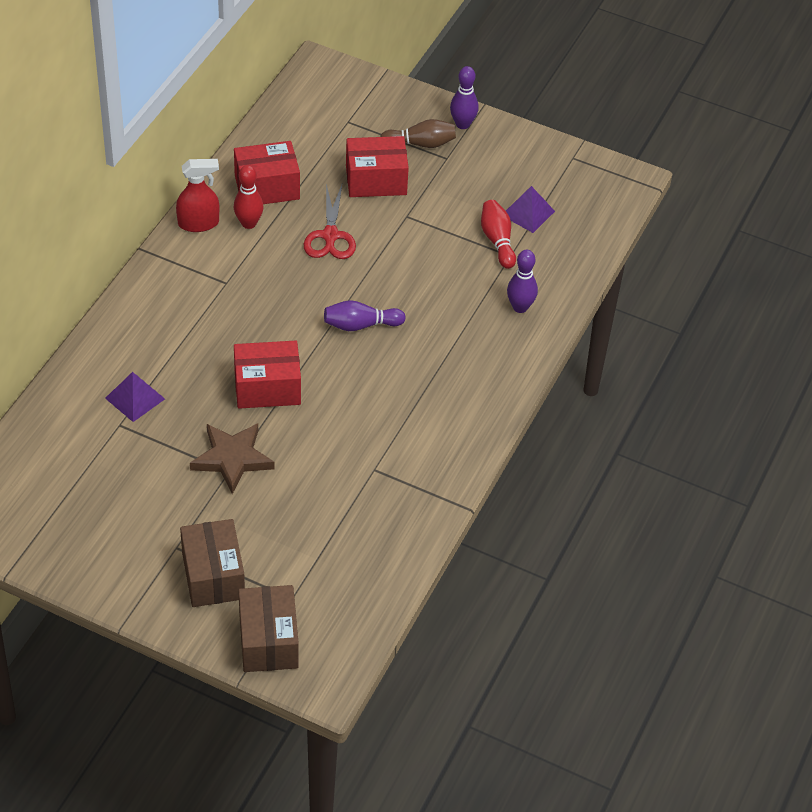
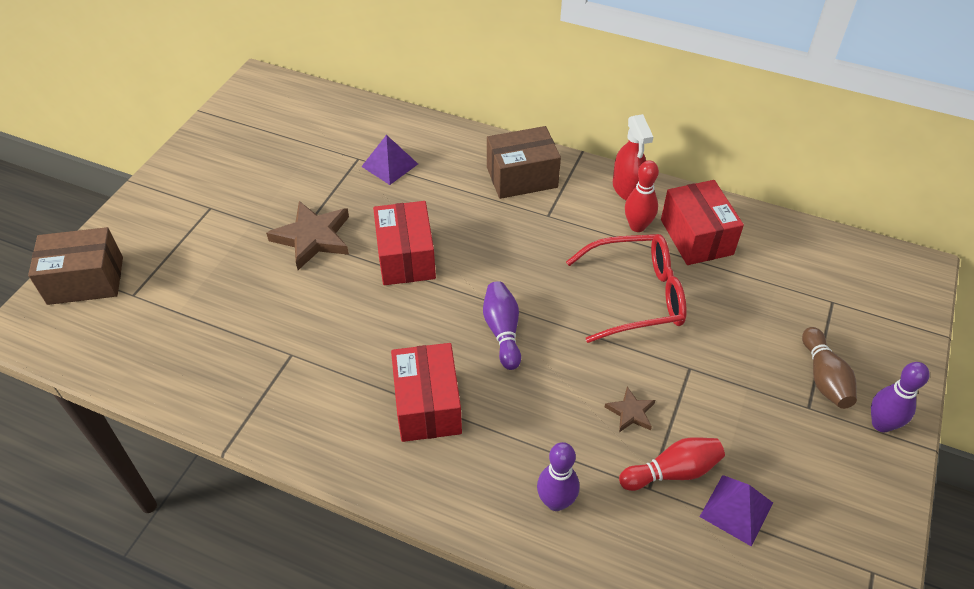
camera: 90 degrees right, 0 degrees up
(213, 575) = (172, 235): brown box -> brown box (522, 177)
(330, 236) = (637, 296): red scissors -> red glasses
(376, 180) = (741, 334): red box -> red box (427, 405)
(446, 256) = (630, 412): none -> brown star

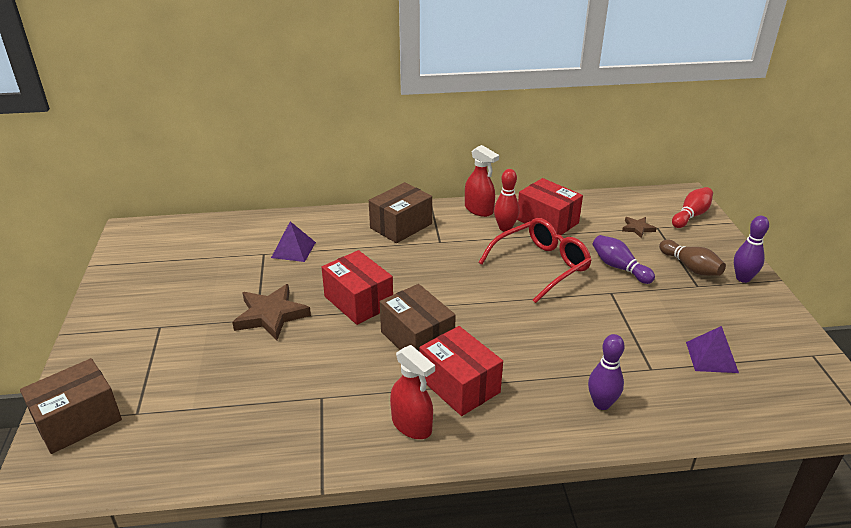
camera: 30 degrees left, 15 degrees down
(348, 427) = (412, 425): none -> red spray bottle
(429, 329) = (417, 338): none -> brown box
(502, 331) = (471, 319): purple bowling pin -> purple bowling pin (619, 267)
(630, 412) = (599, 331): brown star -> brown star (637, 228)
(672, 471) = (656, 353): red bowling pin -> red bowling pin (691, 215)

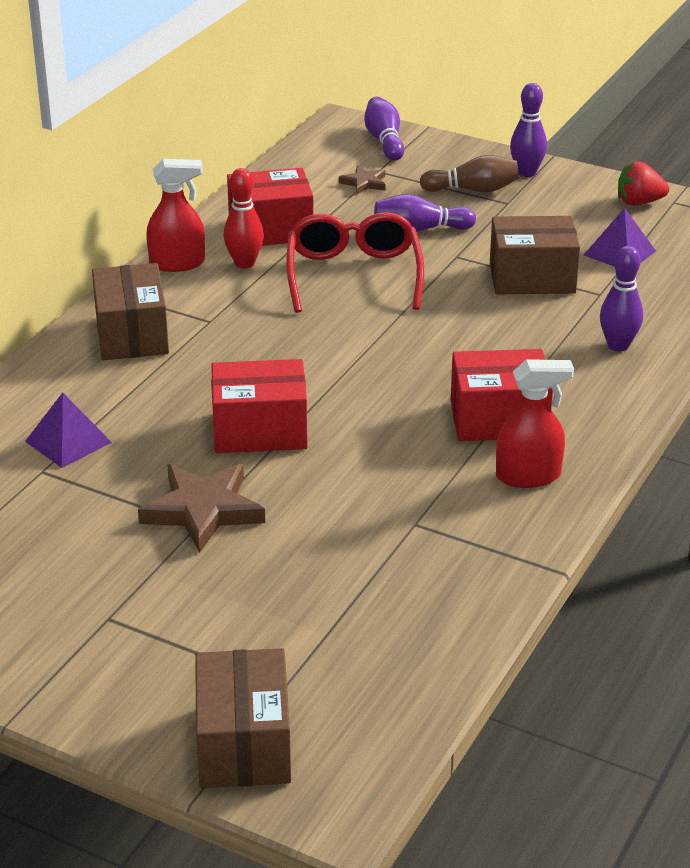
camera: 55 degrees left, 0 degrees up
(417, 338) = (386, 415): brown box -> brown box (532, 278)
(691, 215) = (384, 141): red bowling pin -> purple bowling pin
(785, 339) = (639, 202): none -> red strawberry

